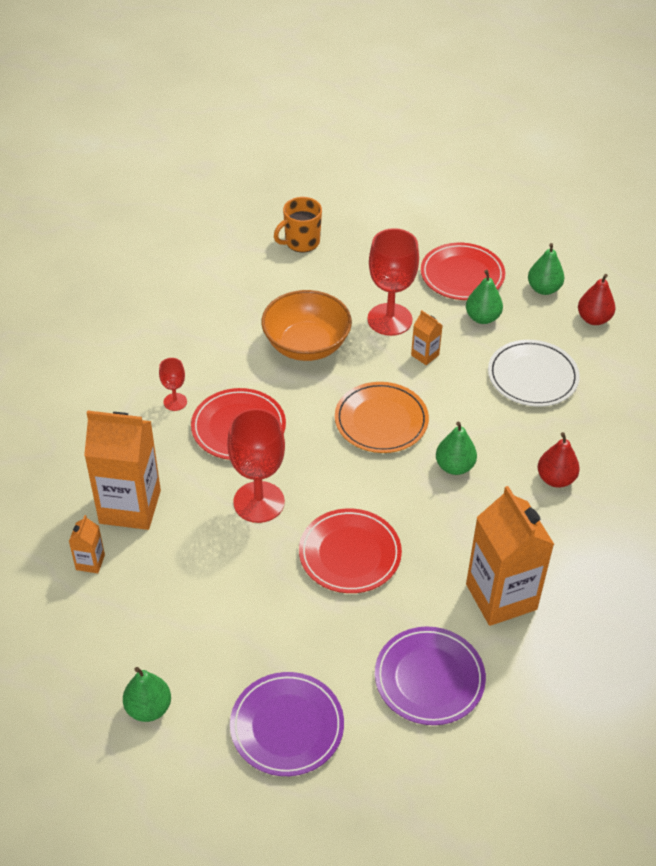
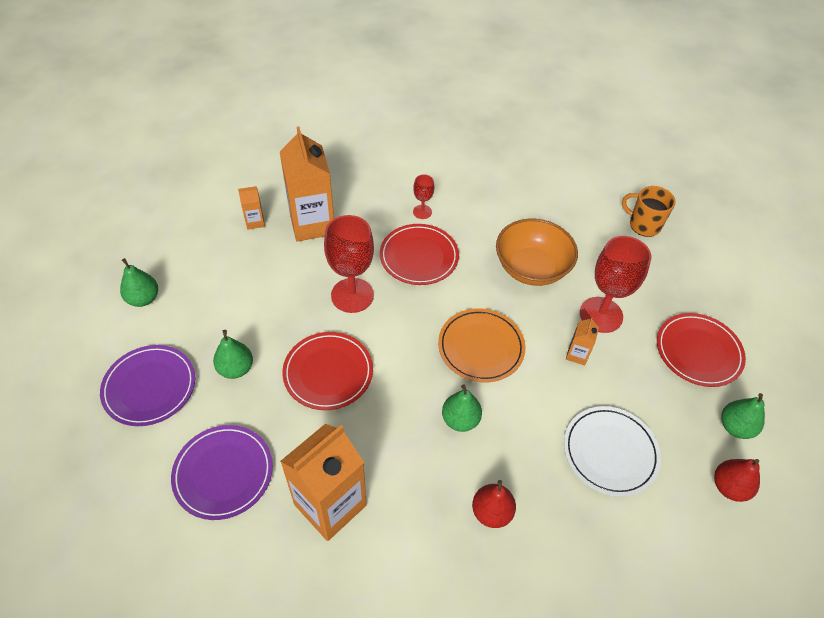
camera: 65 degrees right, 5 degrees up
(482, 318) = (656, 385): green pear -> green pear (236, 368)

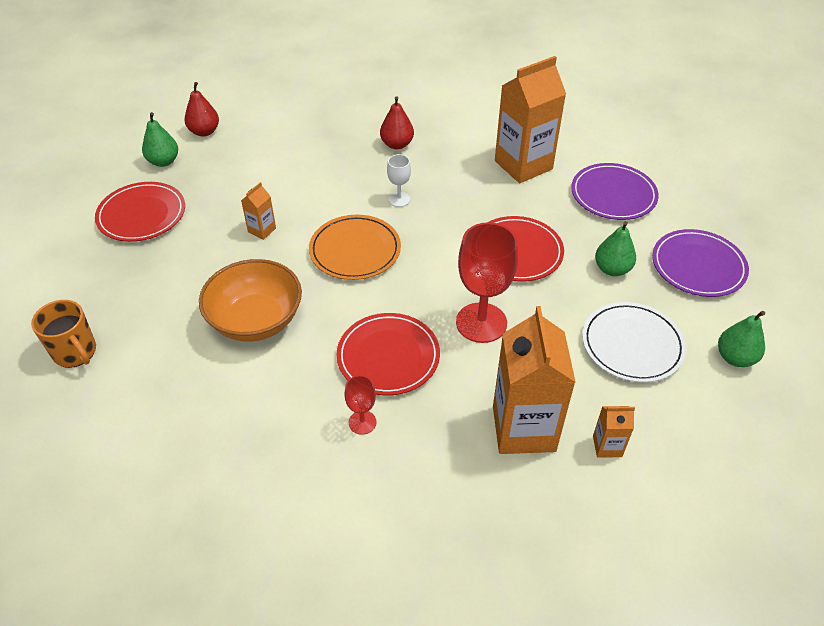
camera: 165 degrees left, 5 degrees down
(460, 420) = (399, 199): green pear -> white goblet
(601, 315) = (211, 260): red goblet -> none
(610, 452) = (282, 162): white plate -> white plate (632, 345)

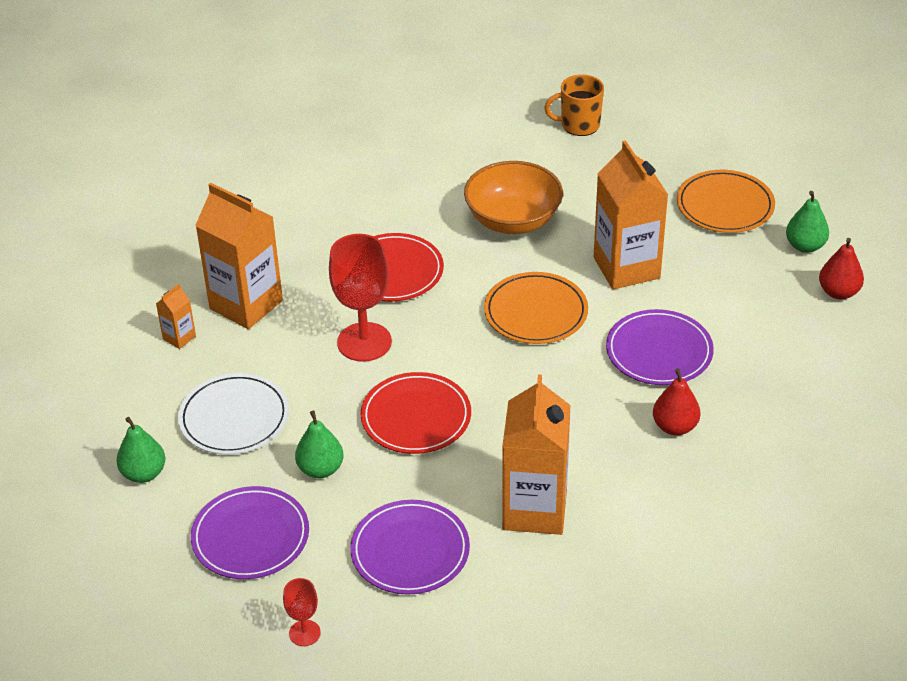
camera: 130 degrees right, 5 degrees down
(142, 215) = (725, 206): red plate -> orange plate
(262, 230) = (626, 268): orange carton -> orange carton, size x2.26
(337, 178) = (659, 351): none -> purple plate
(362, 422) = (351, 230): red goblet -> red goblet (304, 633)
(399, 199) = (578, 378): white goblet -> none

